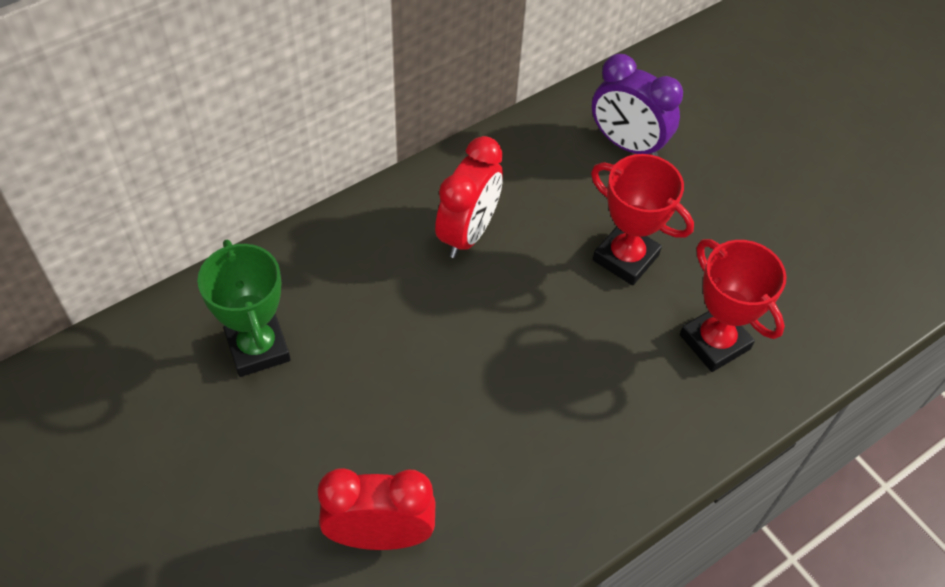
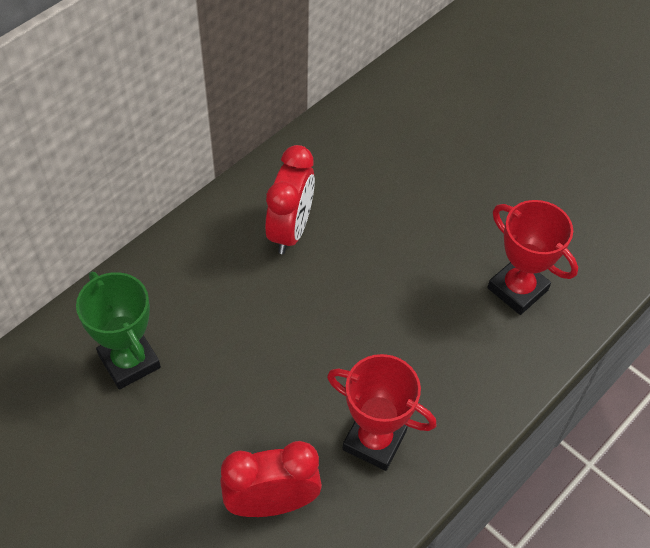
camera: 10 degrees left, 0 degrees up
(625, 258) = (429, 230): red trophy -> red trophy (374, 440)
(627, 144) = (410, 131): purple clock -> none

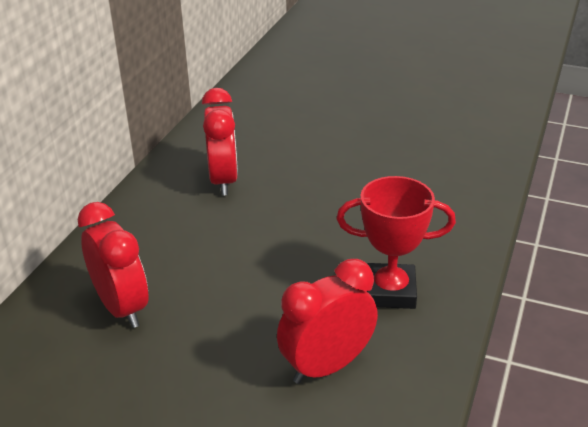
camera: 20 degrees left, 20 degrees down
(129, 361) = (122, 307): green trophy -> red clock
(517, 289) = (437, 165): red trophy -> none

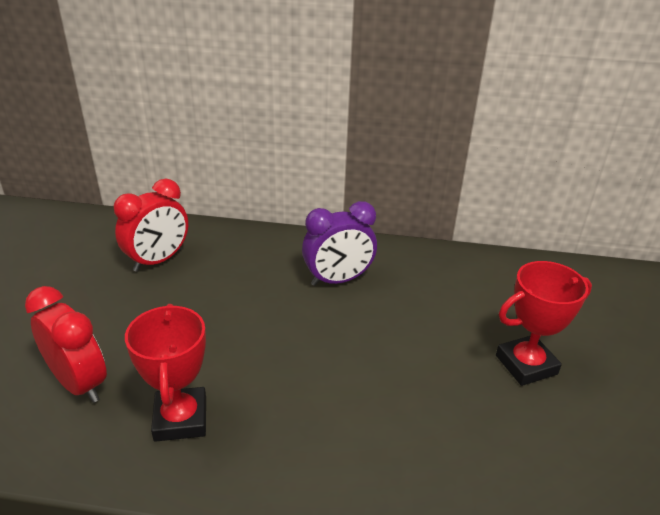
camera: 75 degrees right, 0 degrees up
(223, 180) = (338, 280): red clock -> purple clock
(366, 110) = (526, 365): none -> red trophy

